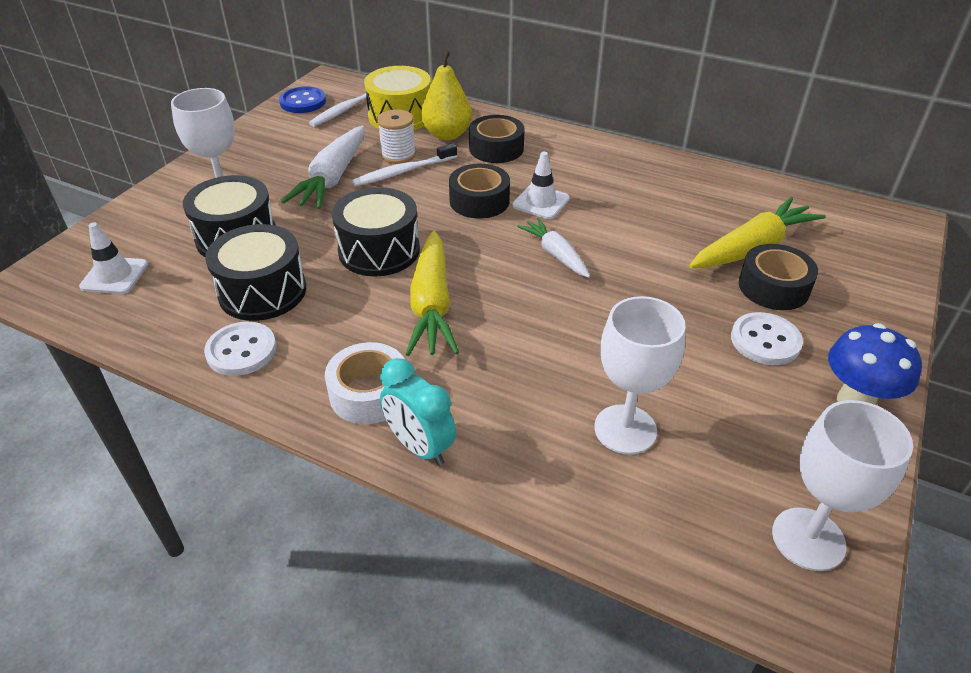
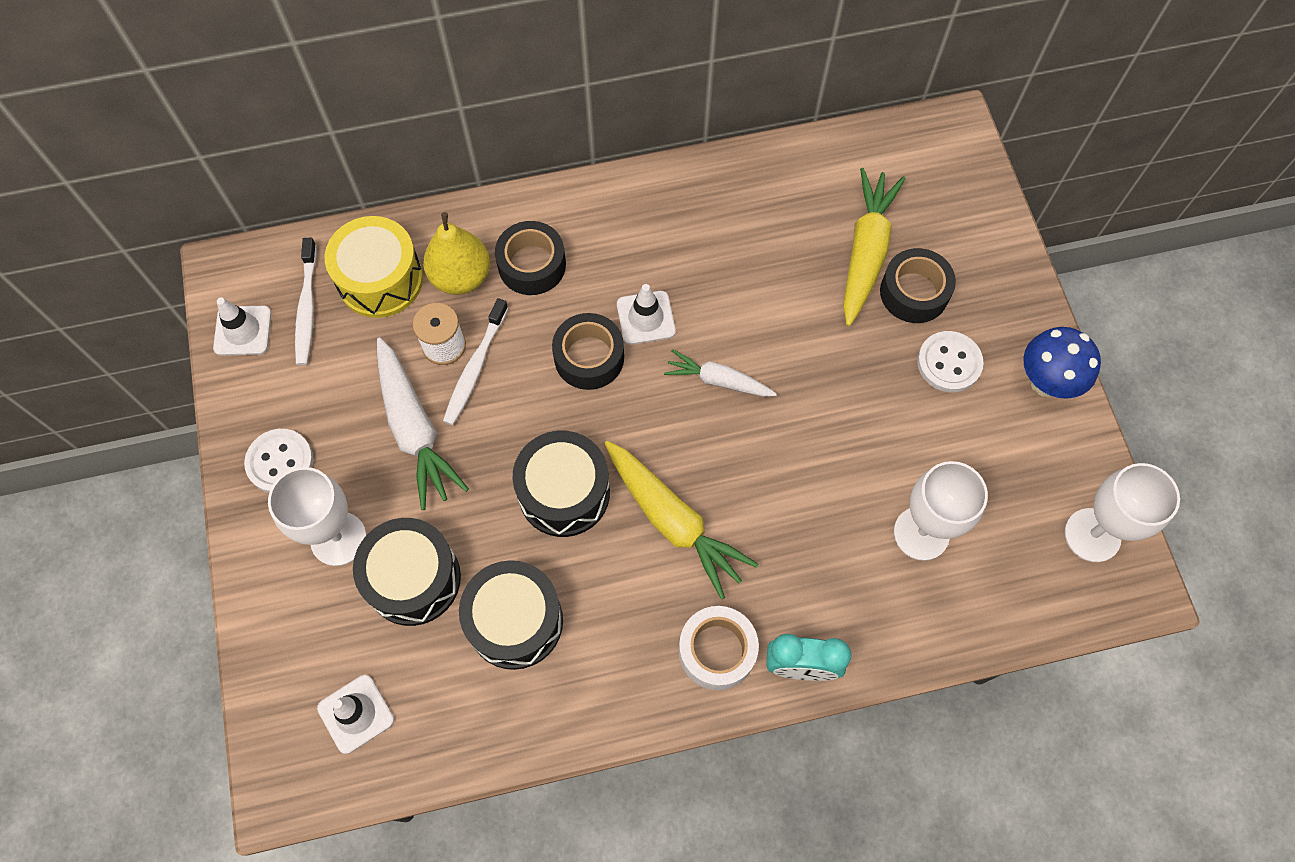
camera: 40 degrees left, 25 degrees up
(241, 351) = (572, 695): white button -> white button (280, 462)
(303, 102) = (243, 331): blue button -> white traffic cone

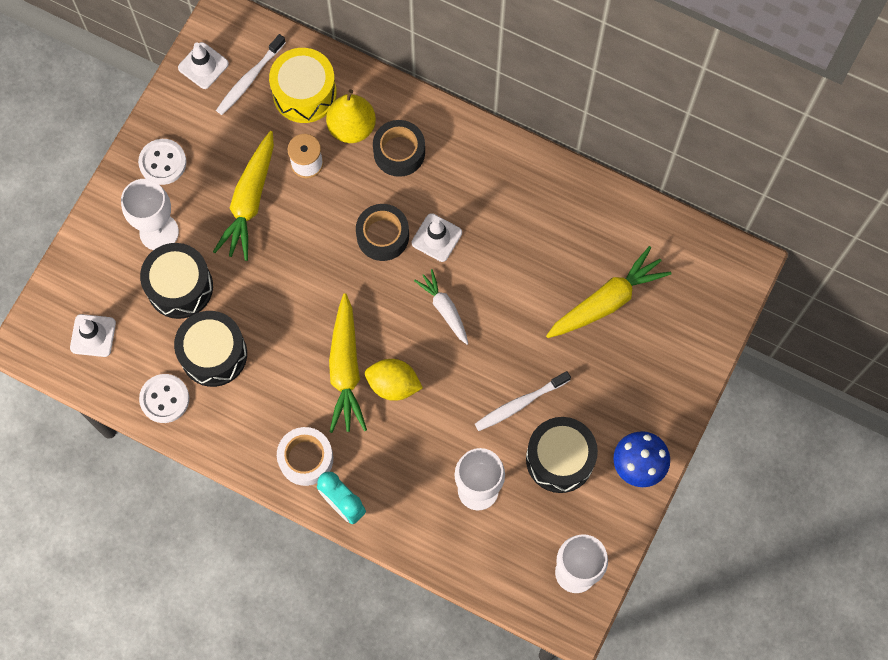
camera: 40 degrees right, 5 degrees up
(414, 428) = (250, 200): white carrot -> yellow carrot
(475, 367) = (313, 191): white toothbrush -> white toothbrush (520, 404)
(564, 492) = (300, 304): black drum -> black drum (559, 459)
(737, 497) = (393, 384): none -> yellow lemon
(914, 292) = (612, 349): black tape -> none
(949, 363) = (591, 408): white button -> white button (164, 399)

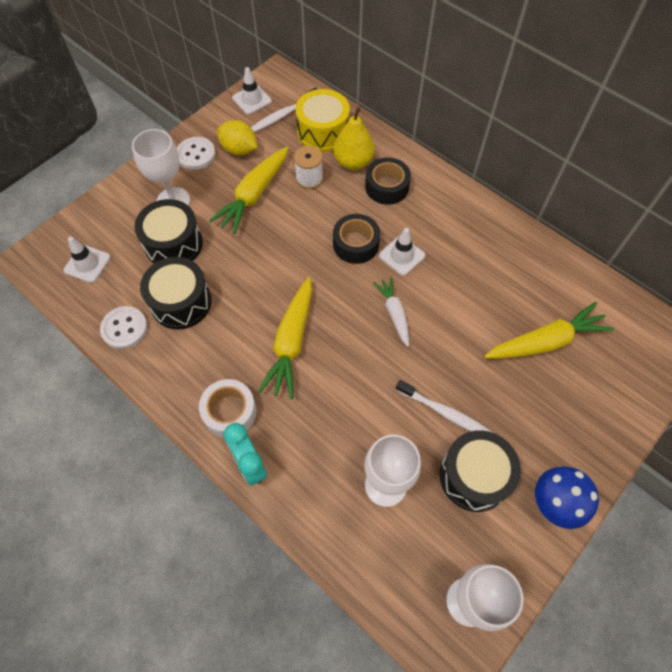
camera: 15 degrees right, 10 degrees down
(393, 384) = (330, 366): yellow lemon -> yellow lemon (239, 150)
(520, 404) = (445, 413): white toothbrush -> white toothbrush turned 135 degrees counterclockwise

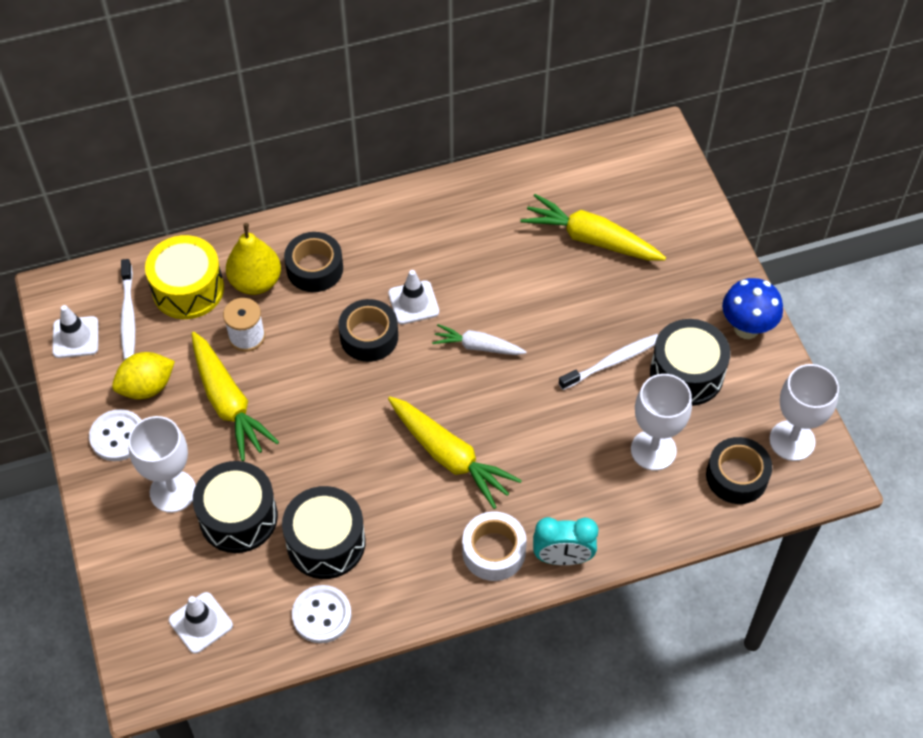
camera: 60 degrees left, 5 degrees down
(403, 568) = (736, 476): none -> black tape
(545, 342) = (591, 239): yellow carrot -> yellow carrot turned 75 degrees counterclockwise

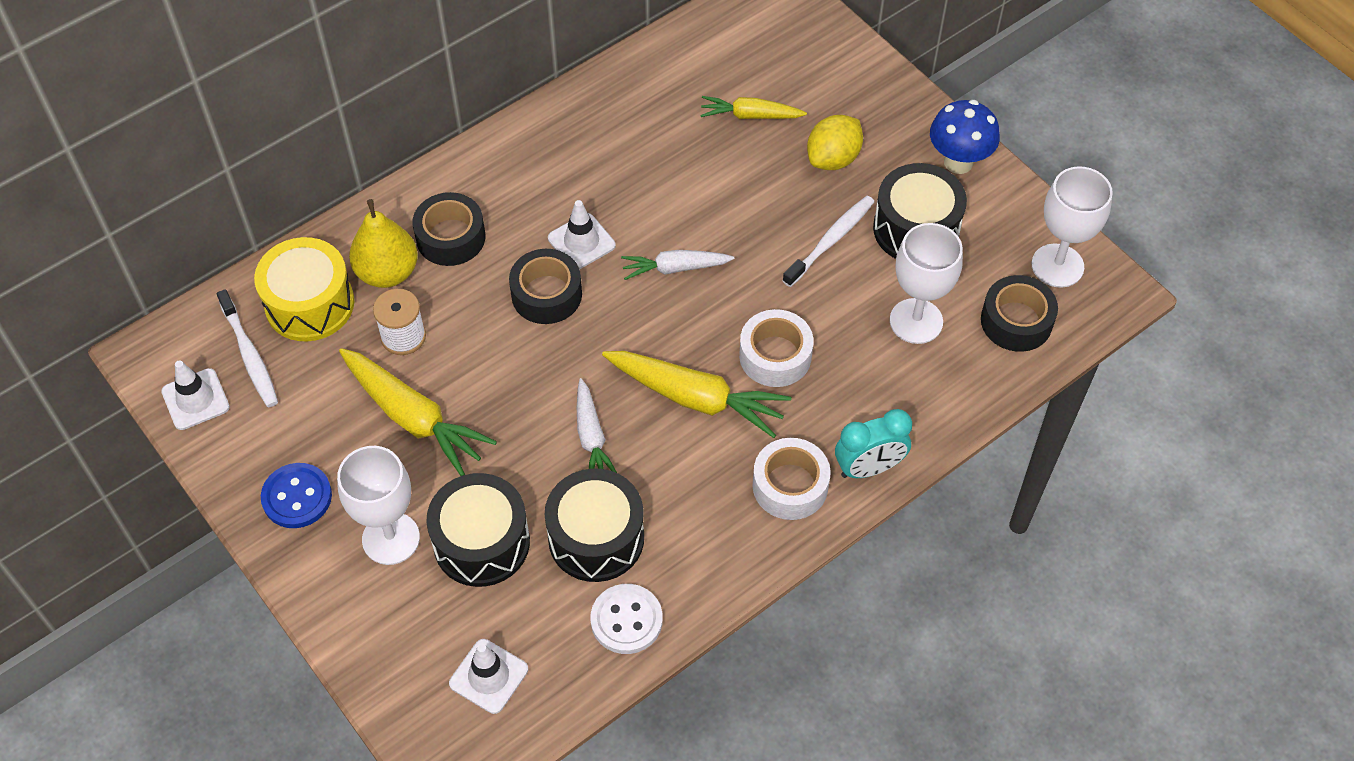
camera: 20 degrees left, 0 degrees up
(118, 436) = (297, 497): white button -> blue button
(147, 387) = (308, 430): yellow lemon -> yellow lemon (833, 158)
(356, 461) = (591, 437): none -> white carrot
(527, 442) = (775, 356): none -> white tape
(591, 239) = (751, 115): yellow carrot -> yellow carrot, size x0.60

